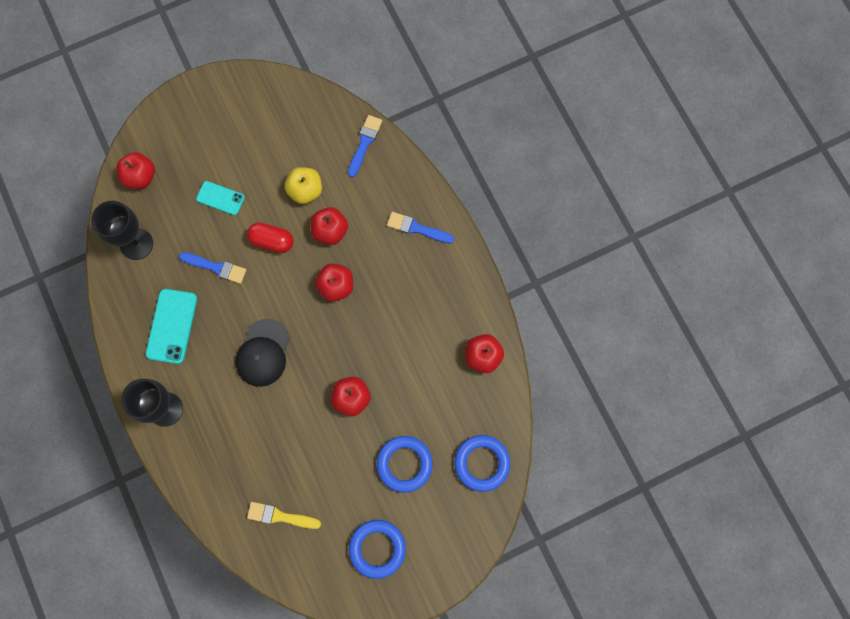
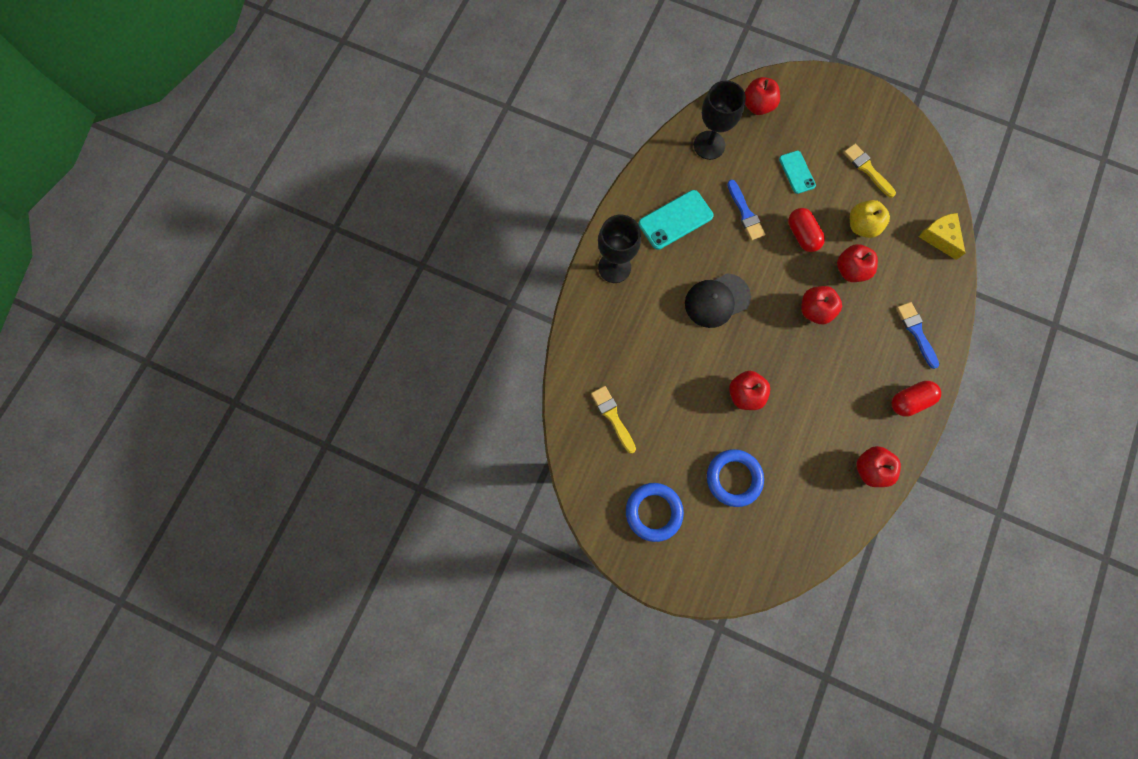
camera: 50 degrees right, 0 degrees up
(266, 144) = (867, 169): none -> yellow brush
(364, 143) = (939, 237): blue brush -> yellow cheese
(460, 281) = (909, 401): none -> red capsule
(482, 463) = (789, 540): blue ring -> none

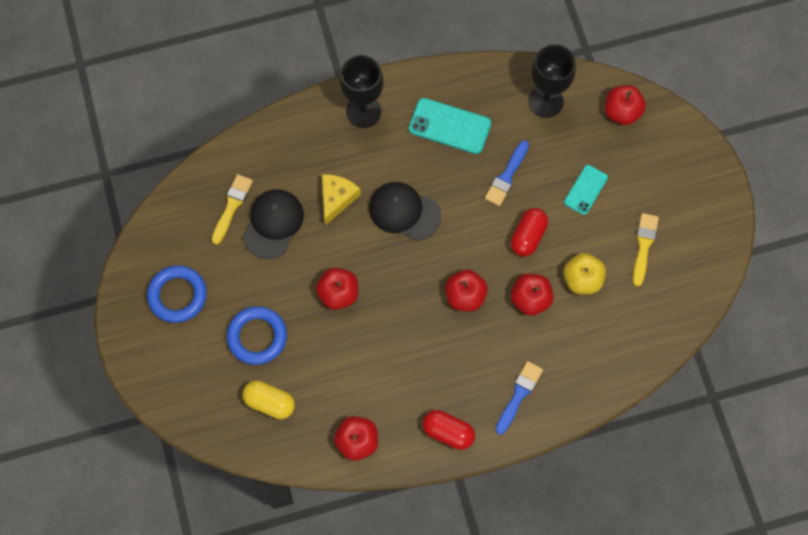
camera: 50 degrees right, 5 degrees down
(652, 398) = (273, 224): none -> black cap
(793, 508) = (270, 402): none -> yellow capsule
(939, 237) = (631, 353): yellow cheese -> yellow cheese (337, 198)

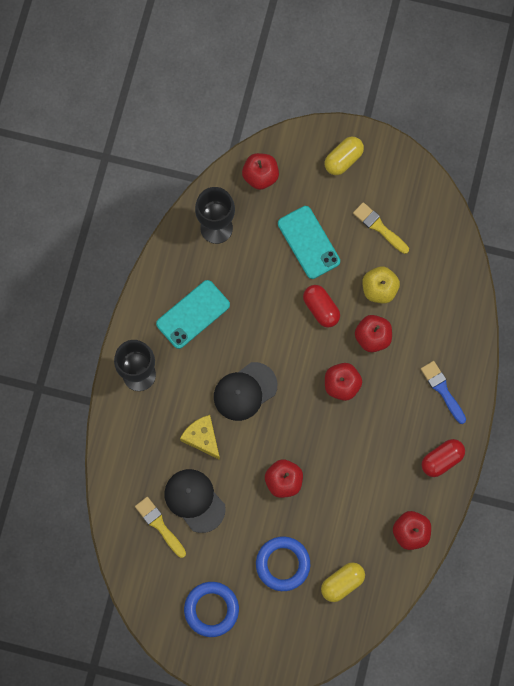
camera: 60 degrees left, 5 degrees up
(506, 176) = (262, 295): blue brush -> none
(585, 190) = (308, 242): turquoise phone -> turquoise phone, size x1.58
(688, 177) = (343, 159): none -> yellow capsule

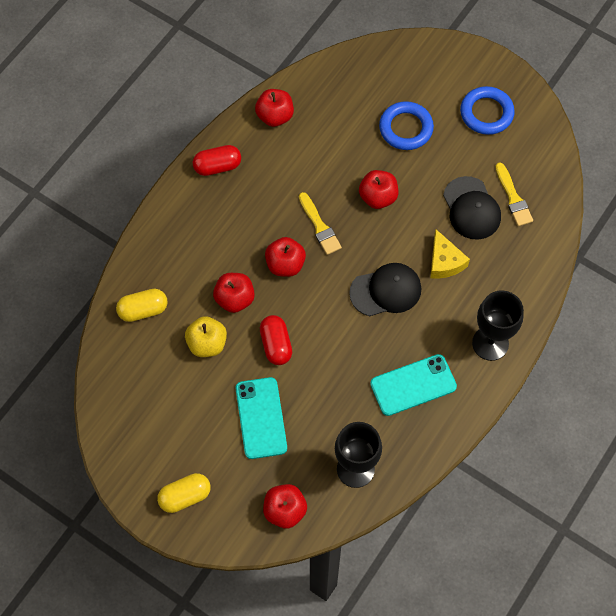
camera: 160 degrees left, 10 degrees down
(342, 583) = (356, 96): yellow capsule -> yellow capsule (143, 310)
(379, 227) = (179, 408): yellow brush -> yellow brush (319, 226)
(442, 390) = (187, 227): blue brush -> none

